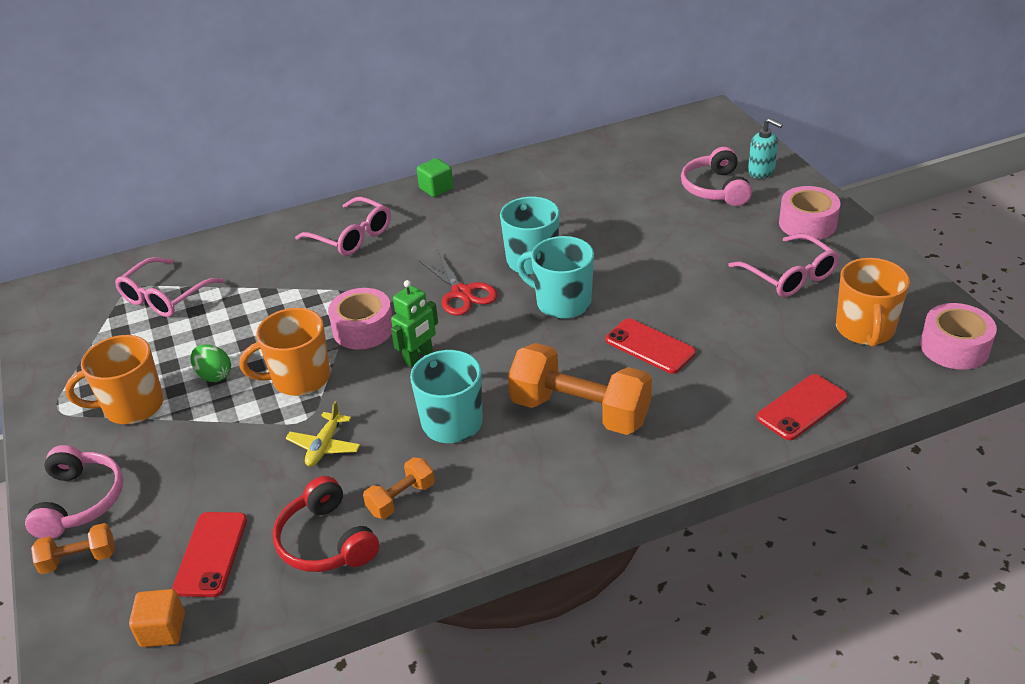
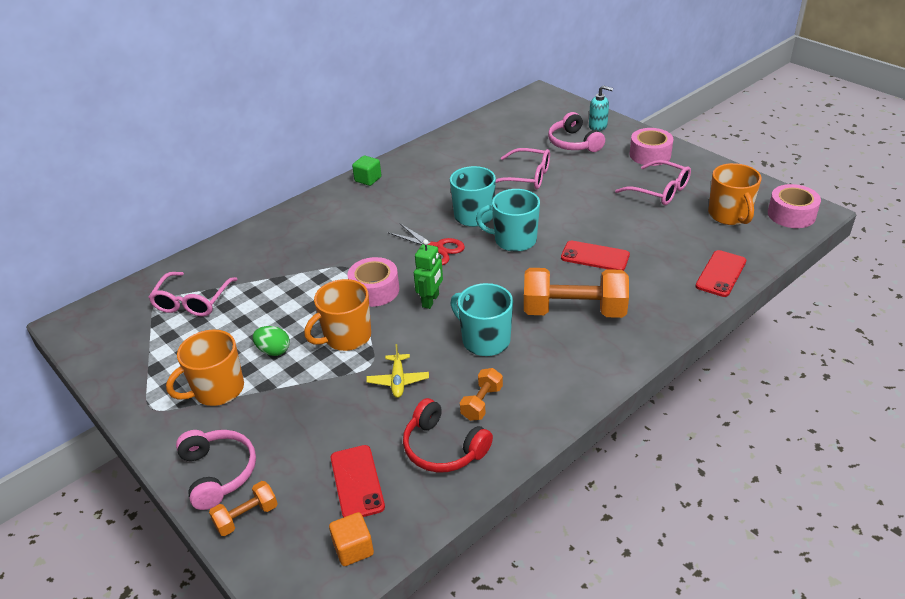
camera: 20 degrees left, 0 degrees up
(352, 236) = (322, 226): pink glasses -> pink glasses (527, 177)

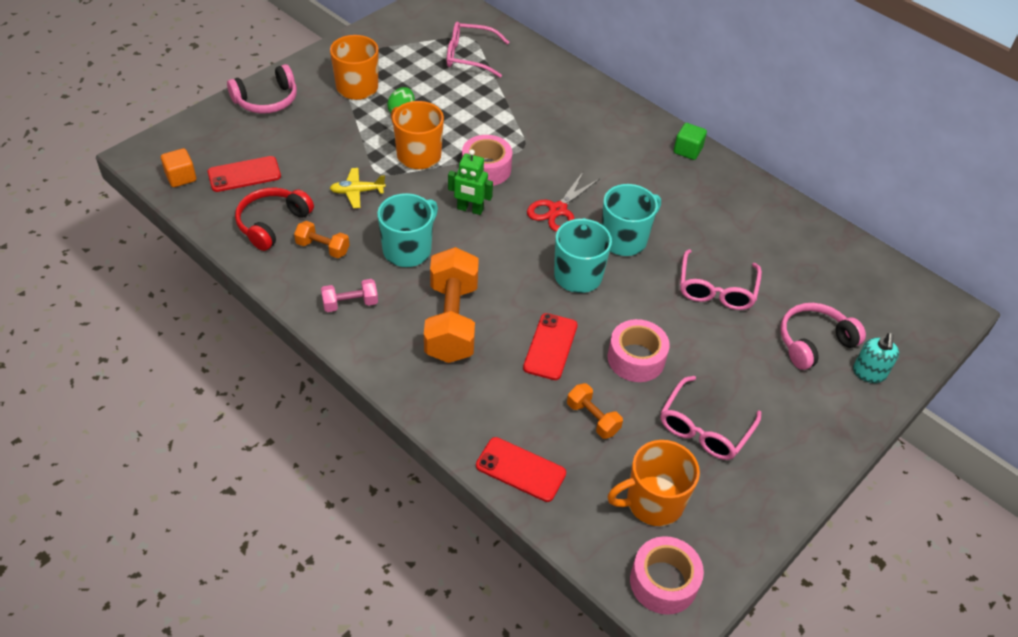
camera: 80 degrees right, 10 degrees up
(246, 517) = (222, 120): orange dumbbell -> orange dumbbell (592, 418)
(558, 378) = (350, 304): none -> pink dumbbell
(650, 155) = (800, 428): pink tape -> pink tape (636, 358)

